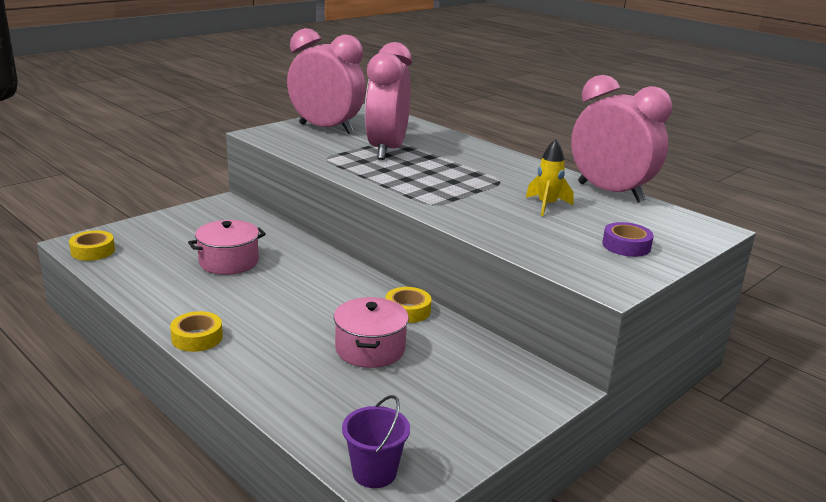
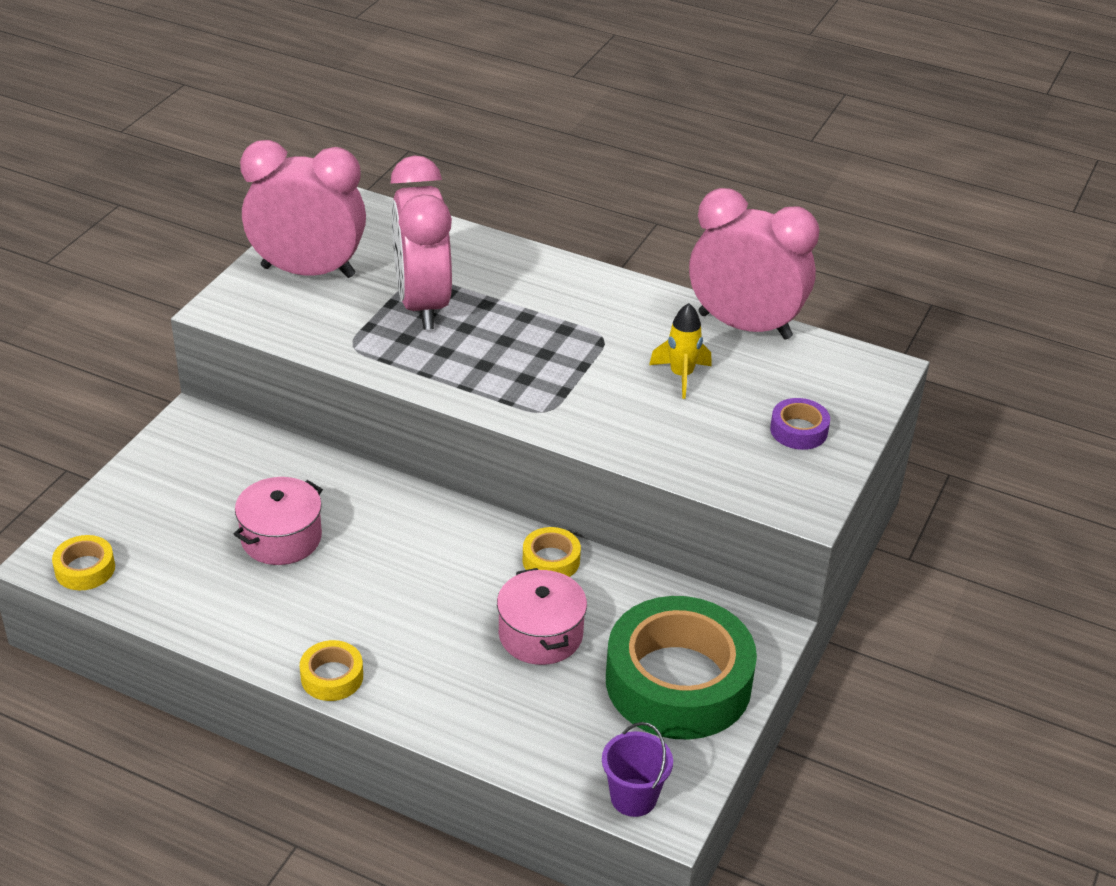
camera: 20 degrees left, 15 degrees up
(463, 403) = (678, 682): none -> green tape

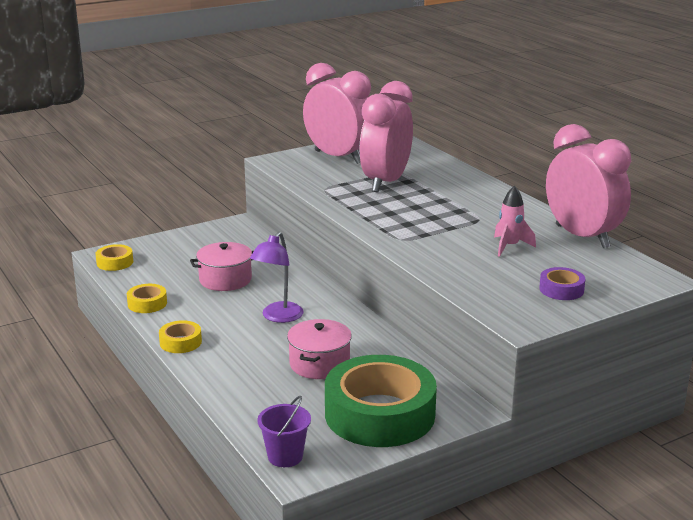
camera: 35 degrees right, 15 degrees down
(416, 577) = (278, 317): none -> purple lamp
(551, 560) = (366, 334): yellow tape -> yellow tape (147, 303)
(681, 376) = (509, 246): yellow rocket -> pink rocket

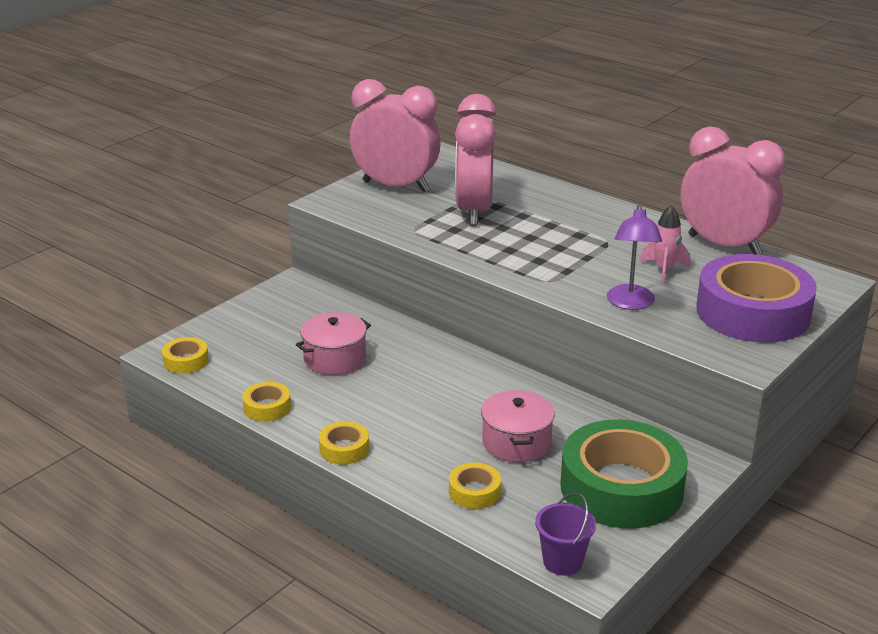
camera: 20 degrees left, 5 degrees up
(256, 392) = (474, 492): none -> yellow tape
(278, 317) = (429, 394): purple lamp -> purple lamp (630, 303)
(561, 289) = (753, 312): purple tape -> purple tape, size x2.37

